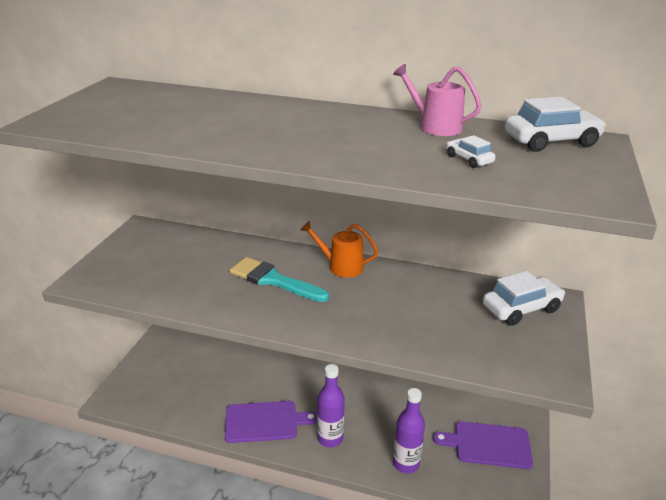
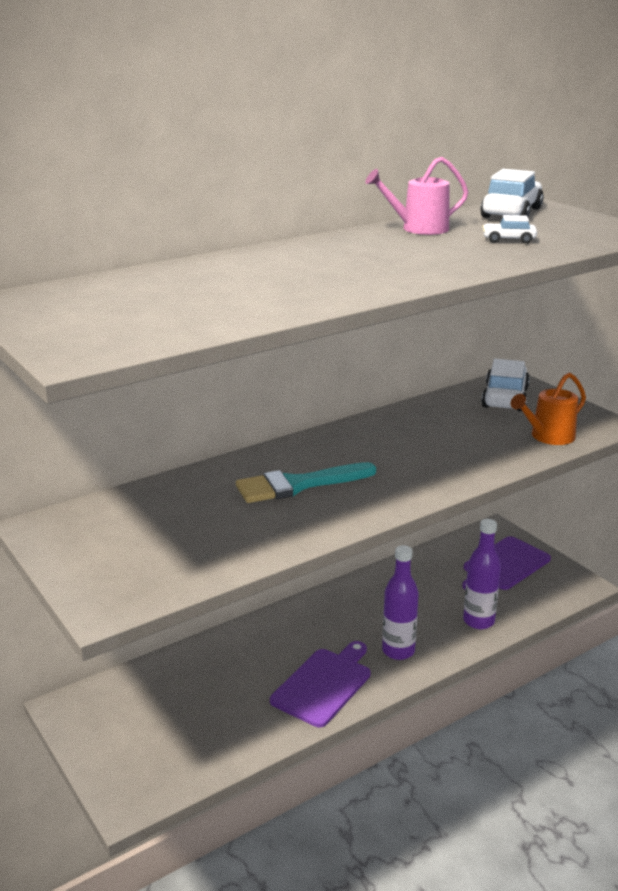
camera: 50 degrees left, 5 degrees down
(341, 266) = (327, 443): orange watering can -> orange watering can (548, 437)

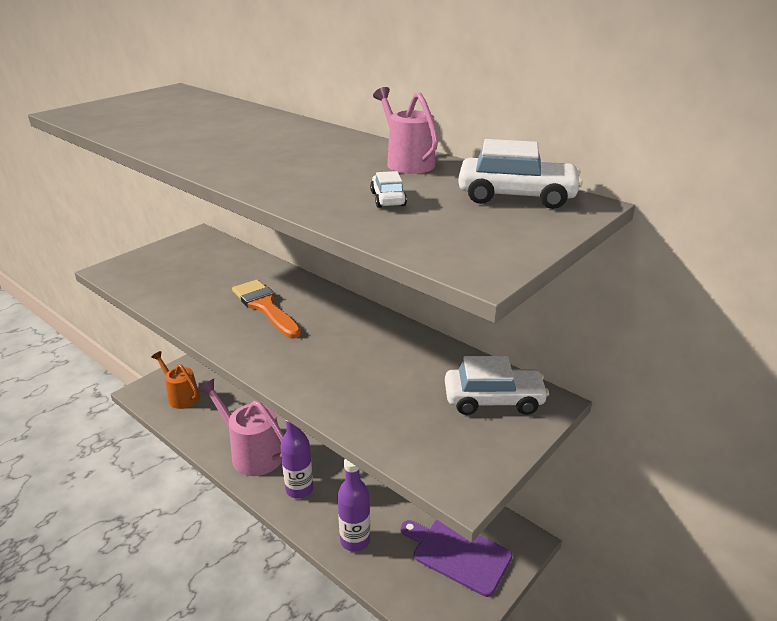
camera: 75 degrees right, 5 degrees up
(298, 485) = (265, 307): turquoise brush -> orange brush
(324, 684) = (252, 453): purple cutting board -> pink watering can
(548, 437) = (405, 437): orange watering can -> orange watering can (181, 396)

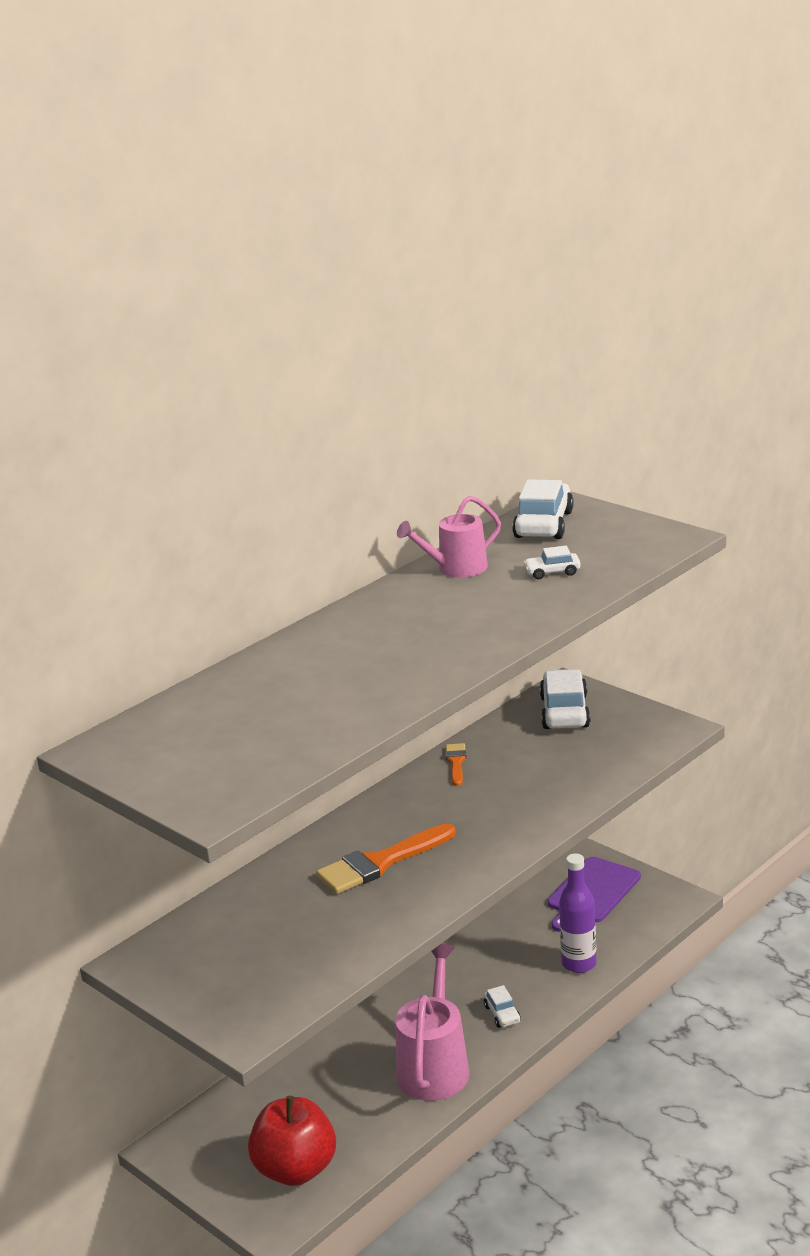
camera: 85 degrees left, 5 degrees down
(181, 396) = (296, 1169): orange watering can -> red apple
(252, 453) = (434, 1066): pink watering can -> pink watering can turned 150 degrees clockwise
(299, 489) = (502, 1014): purple bottle -> white car
(401, 337) = (456, 762): none -> orange brush

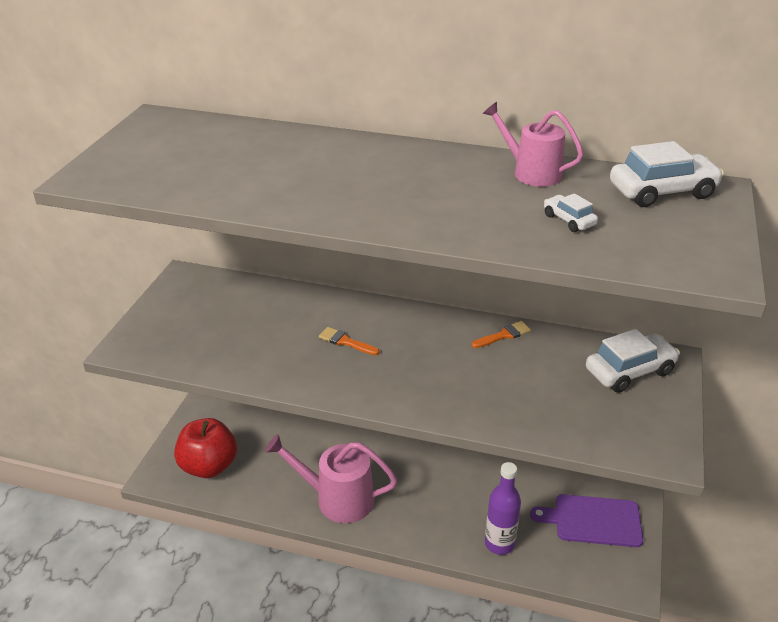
camera: 60 degrees right, 10 degrees up
(380, 863) = (345, 342): orange brush -> orange brush, size x0.53
(434, 1066) = (337, 499): pink watering can -> pink watering can turned 150 degrees counterclockwise
(502, 1014) = (412, 517): white car -> none

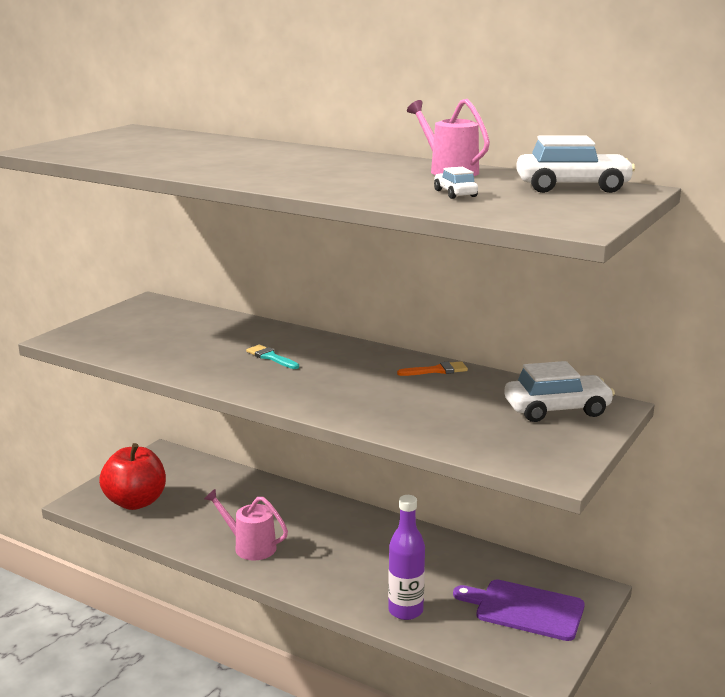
camera: 15 degrees right, 15 degrees down
(337, 499) = (250, 546): pink watering can -> pink watering can, size x0.66
(345, 342) = (270, 357): orange brush -> turquoise brush

